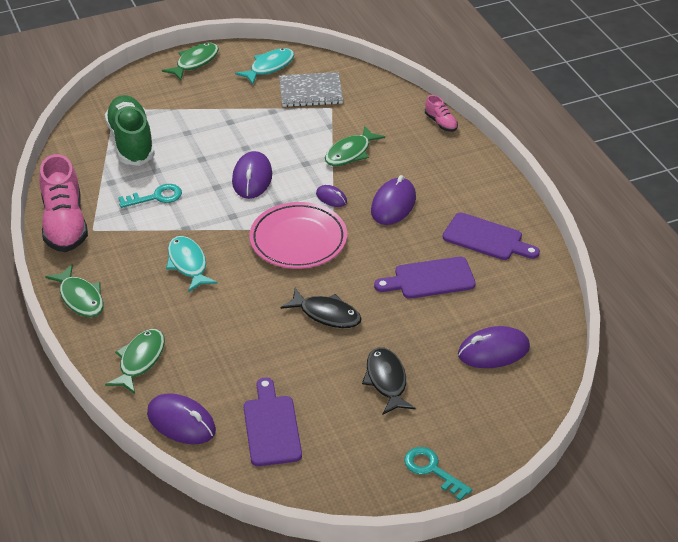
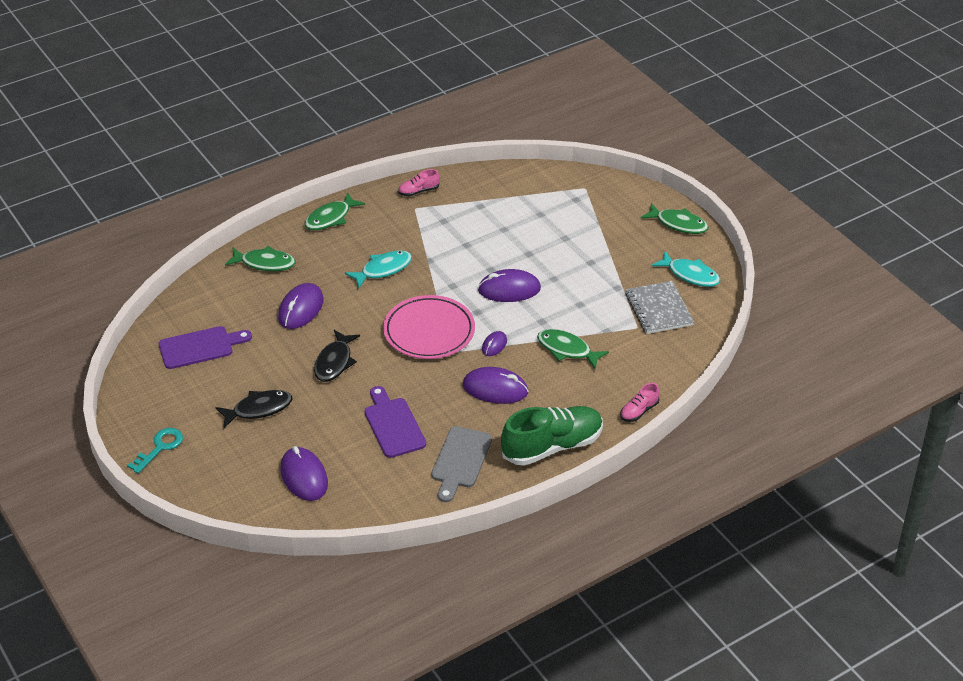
camera: 80 degrees right, 0 degrees up
(64, 224) = (418, 191): pink shoe -> pink shoe, size x0.46
(131, 142) = (539, 207): green shoe -> green shoe (552, 446)
(156, 197) = (467, 235): turquoise key -> none
(181, 422) = (201, 297): purple mouse -> purple mouse (300, 309)
(486, 238) = (460, 461): purple cutting board -> grey cutting board

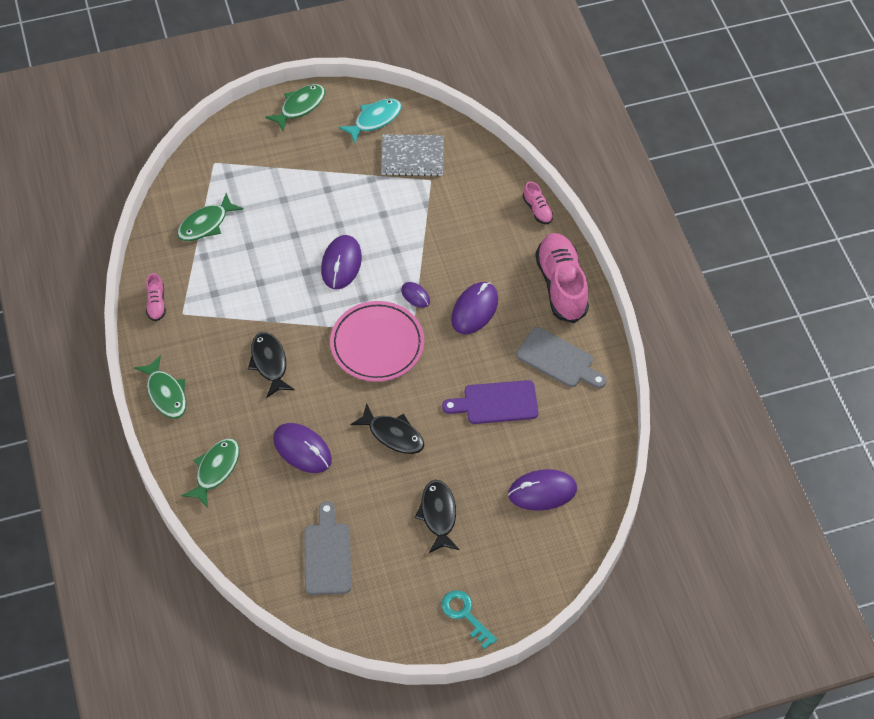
camera: 75 degrees left, 15 degrees up
(200, 347) = (327, 554): purple cutting board -> grey cutting board
(383, 269) = (269, 363): turquoise fish -> black fish
(552, 446) = (561, 285): green shoe -> pink shoe
(567, 350) = (441, 241): green fish -> green fish (206, 224)

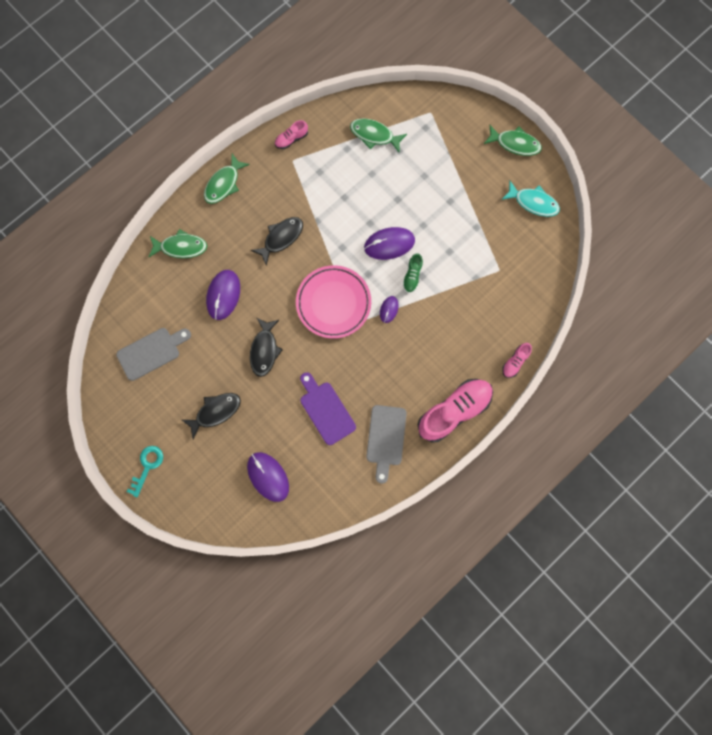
camera: 65 degrees right, 20 degrees up
(390, 258) = (412, 276): none -> green shoe
(412, 157) = (514, 246): grey notebook -> none
(474, 310) = (398, 357): purple mouse -> none

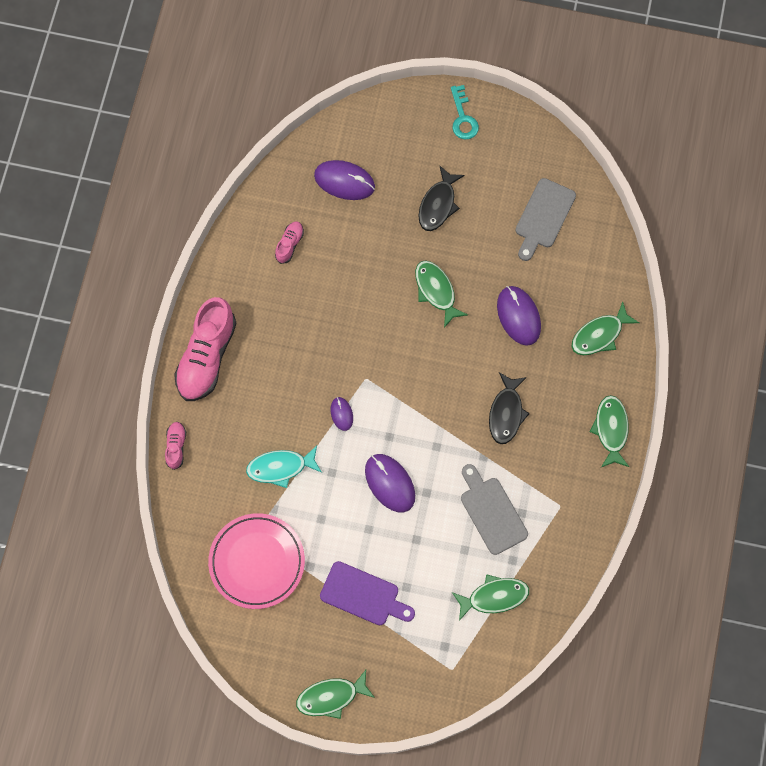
camera: 145 degrees right, 5 degrees down
(264, 350) = (436, 291): black fish -> green fish
(291, 139) = (580, 529): pink shoe -> pink shoe (289, 244)
(326, 410) = (334, 275): purple cutting board -> purple cutting board (363, 595)
(333, 303) = (402, 383): pink plate -> pink plate (257, 562)
(385, 439) = (257, 287): grey cutting board -> grey cutting board (492, 512)
(389, 244) = (390, 483): purple mouse -> purple mouse turned 75 degrees counterclockwise
(412, 276) = (342, 465): green shoe -> none
(533, 202) = (266, 638): turquoise fish -> turquoise fish (280, 467)

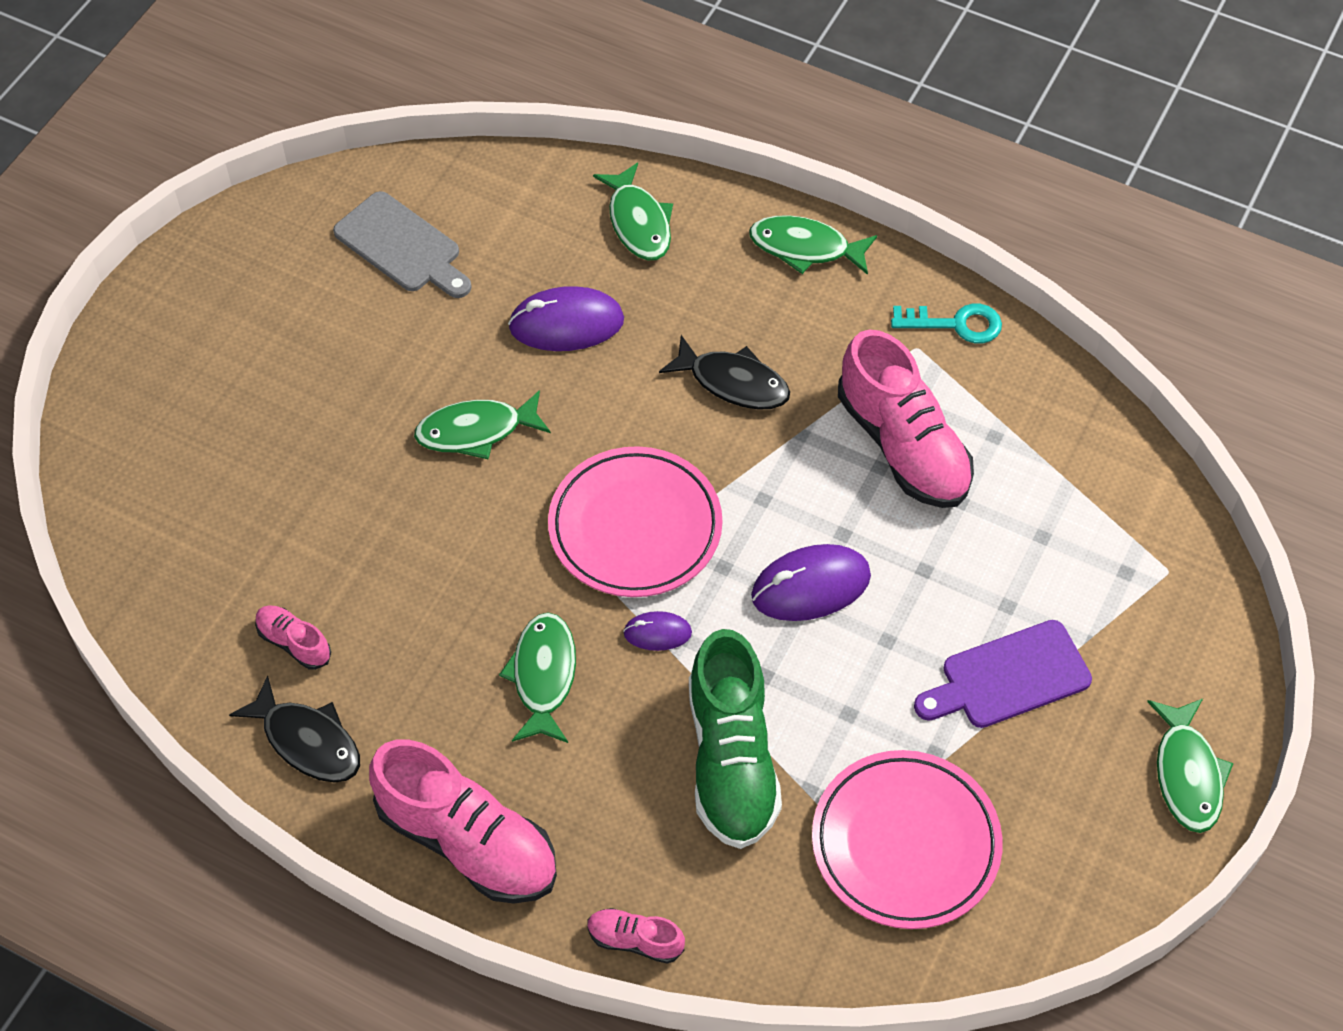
camera: 75 degrees left, 15 degrees down
(280, 467) = (731, 759): turquoise fish -> green shoe
(344, 181) = (207, 523): purple mouse -> none
(363, 595) = (1008, 677): purple cutting board -> purple cutting board turned 150 degrees counterclockwise
(400, 386) = (635, 527): none -> pink plate
(438, 204) = (315, 389): black fish -> black fish (307, 741)
(463, 118) = (169, 314): turquoise key -> turquoise key (956, 324)
(492, 512) = (903, 445): grey cutting board -> pink shoe
(494, 597) = (1053, 478): green fish -> green fish (543, 676)

